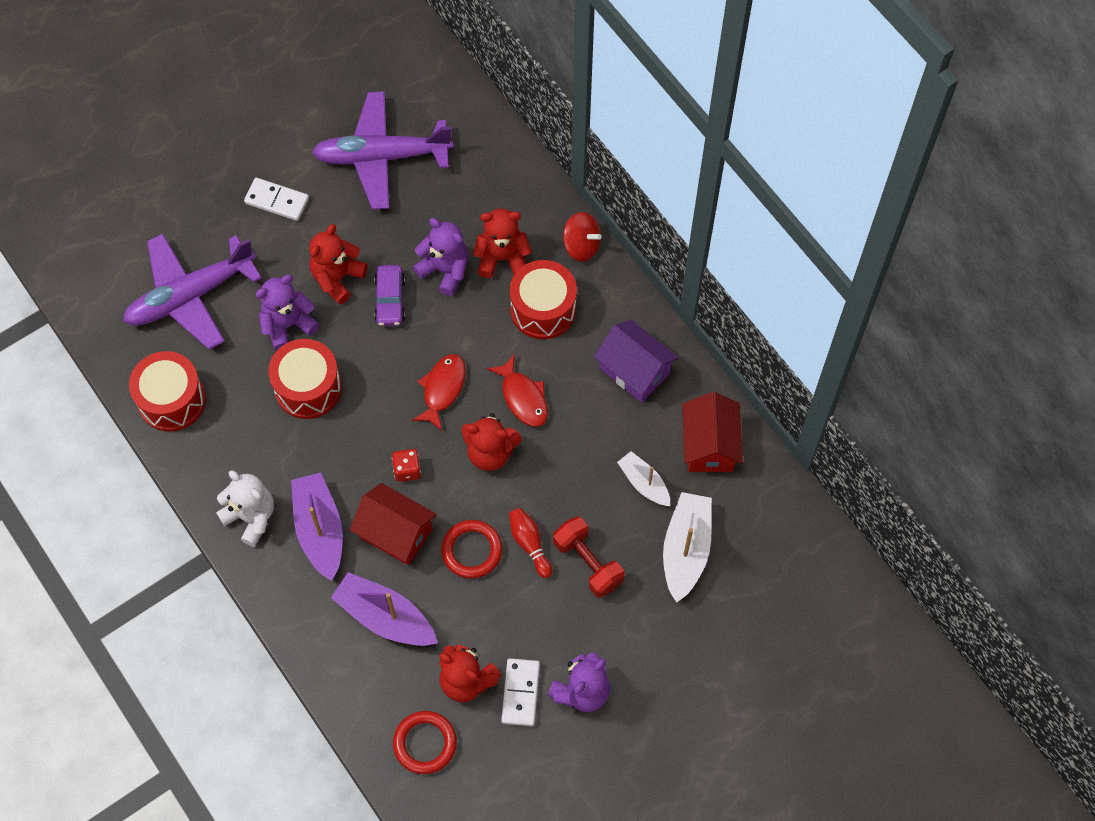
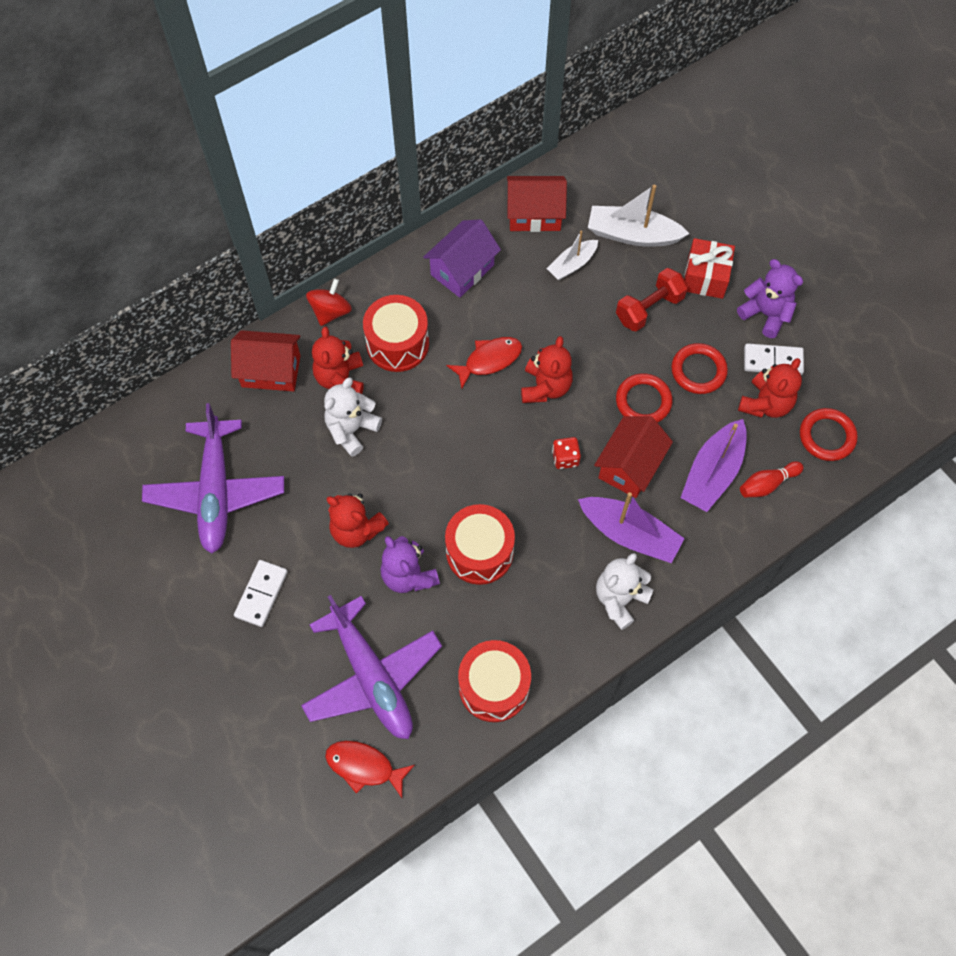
camera: 90 degrees left, 0 degrees up
(319, 529) = (630, 534): purple boat -> purple boat turned 135 degrees counterclockwise
(390, 300) = (383, 479): purple car -> none
(442, 389) = (481, 429): red fish -> red fish (364, 767)
(445, 270) = (352, 429): purple teddy bear -> white teddy bear
(508, 610) = (698, 371): none -> red ring
(512, 195) = (271, 371): none -> red house
(529, 544) = (634, 354): red bowling pin -> red bowling pin (767, 484)
(630, 627) = (705, 277): none -> red gift

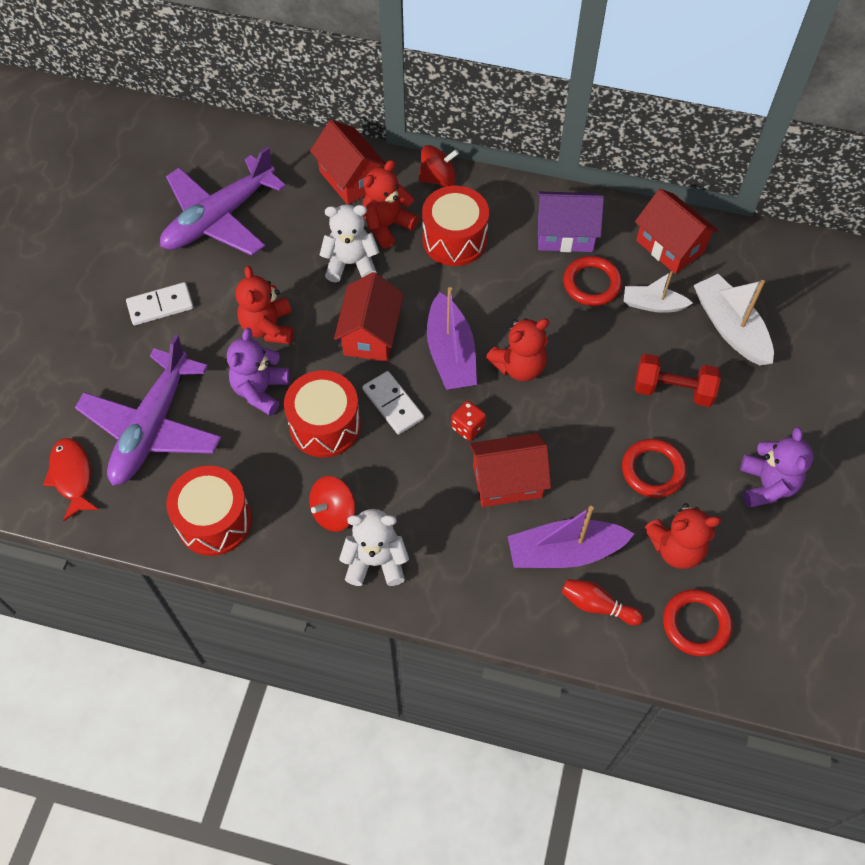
camera: 50 degrees right, 5 degrees down
(429, 463) = (370, 334): none -> red house
(489, 360) = (503, 310): red fish -> none
(557, 598) = (334, 512): none -> red spinning top
(630, 534) = (443, 526): purple boat -> purple boat (450, 354)
(643, 401) = (579, 448): red ring -> red ring (591, 284)
(705, 277) = (750, 411): red gift -> none
(773, 361) = (725, 524): white domino -> white domino (393, 404)

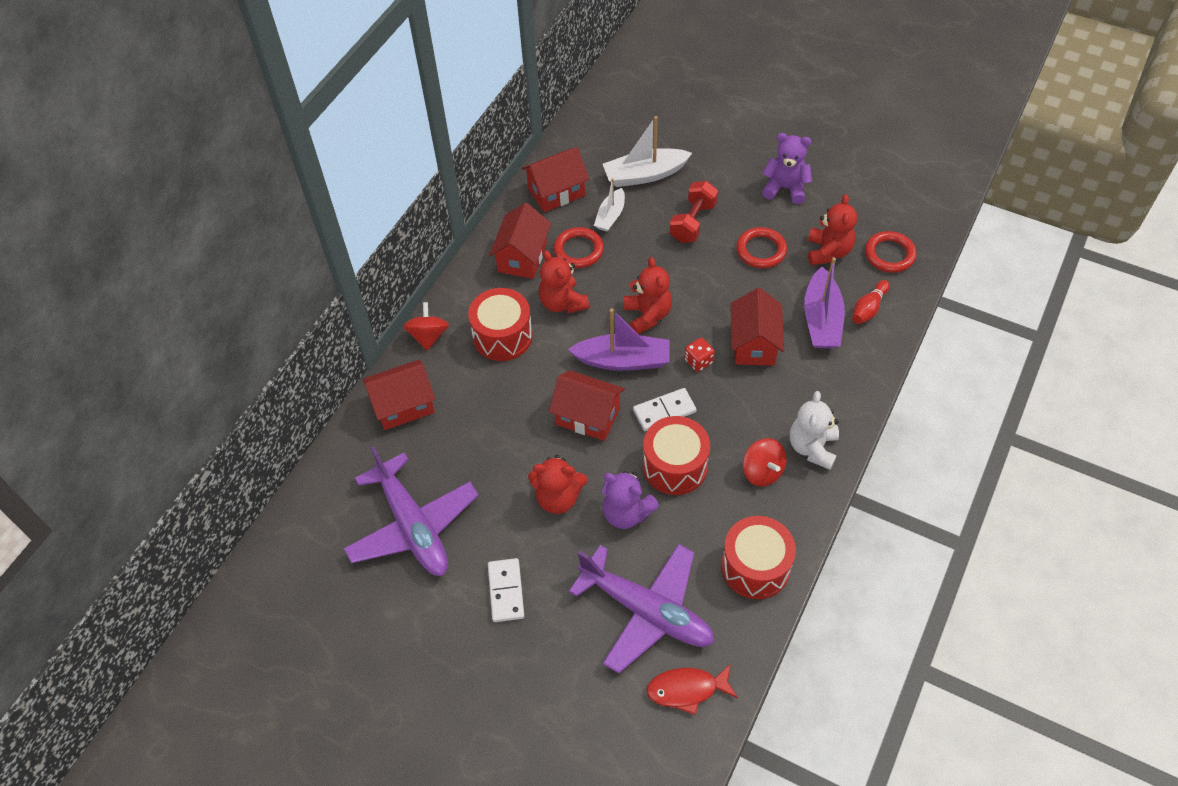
camera: 75 degrees left, 5 degrees down
(351, 263) = (504, 420): white teddy bear -> none
(387, 225) = (470, 385): red teddy bear -> red teddy bear (562, 303)
(565, 234) = (522, 257): purple house -> red house

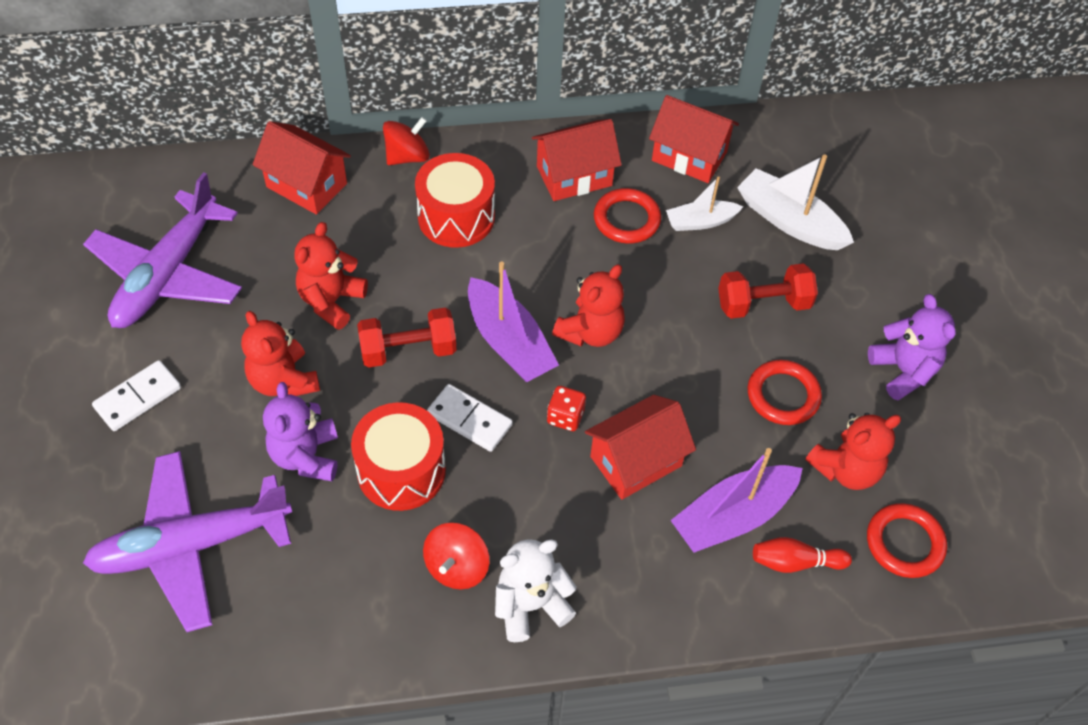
camera: 50 degrees right, 0 degrees up
(562, 303) = (543, 244): red teddy bear -> red teddy bear (331, 301)
(587, 416) = (408, 350): red house -> red dumbbell
(647, 611) = (190, 546): purple plane -> purple plane turned 75 degrees clockwise
(687, 690) = (111, 641): red fish -> none
(755, 567) = (317, 629): red drum -> none

